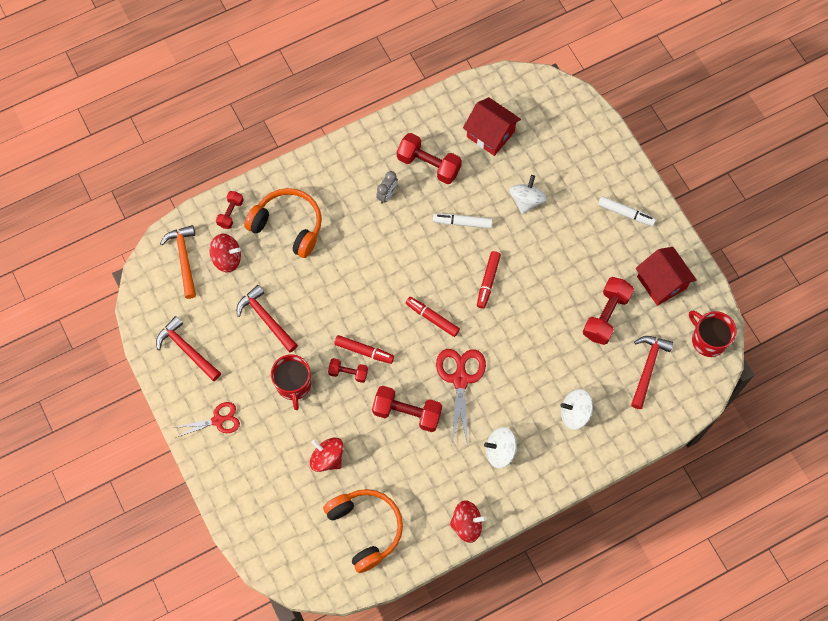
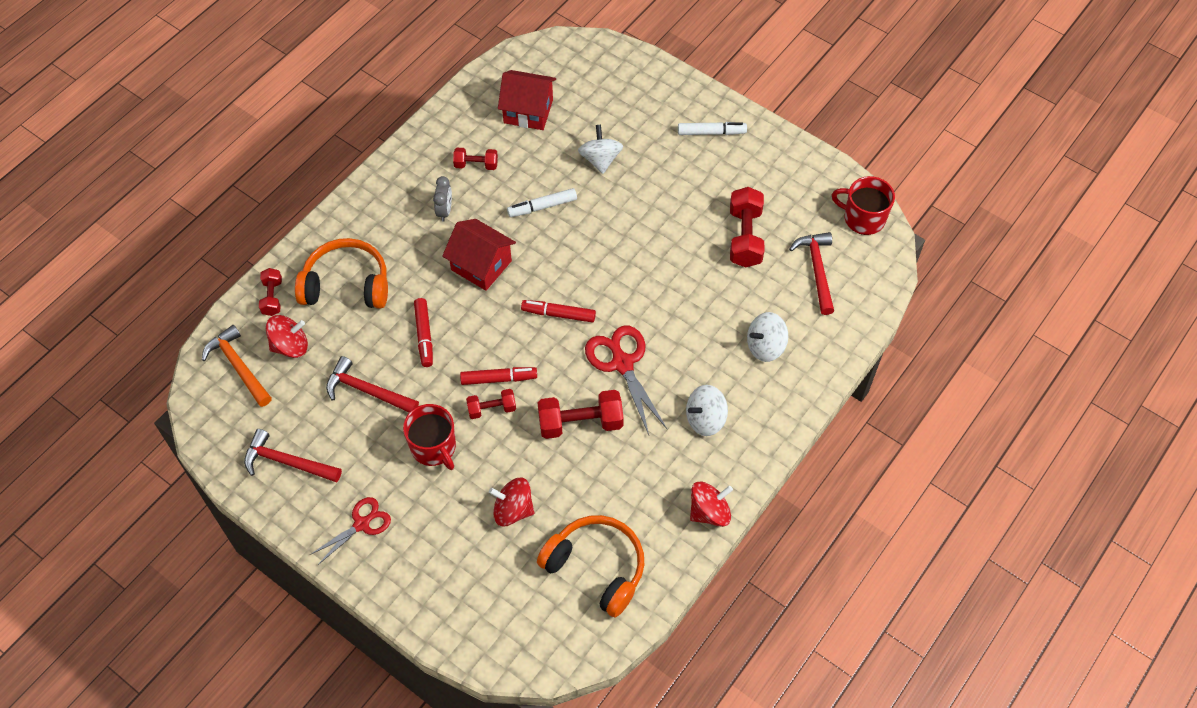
camera: 25 degrees left, 10 degrees down
(428, 165) = (476, 165): red dumbbell -> red dumbbell, size x0.58
(488, 281) = (600, 253): red marker -> red marker (424, 335)
(661, 282) = (784, 183): red house -> red house (481, 265)

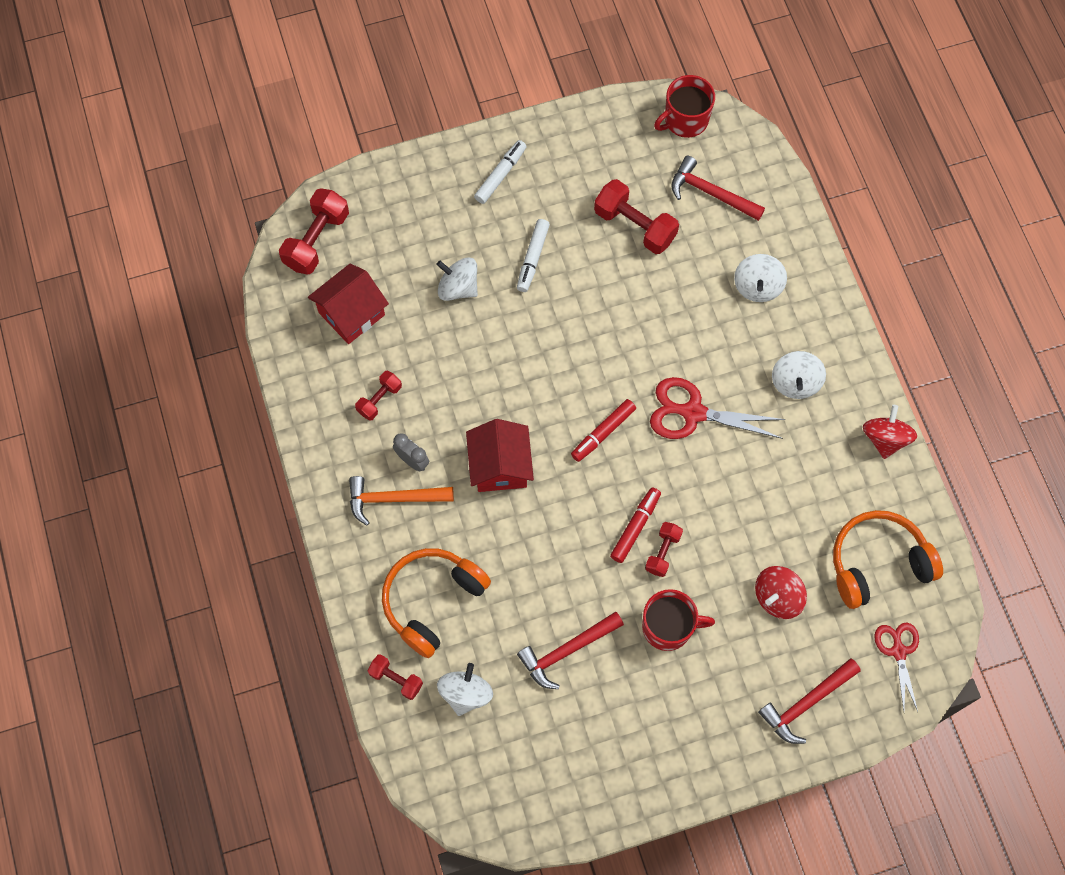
camera: 55 degrees left, 10 degrees up
(238, 366) = (454, 756): orange hammer -> orange hammer (394, 499)
(287, 462) = (594, 768): red hammer -> red hammer (806, 703)
(290, 346) = (465, 693): red spinning top -> white spinning top
(361, 524) = (705, 737): red scissors -> red scissors (898, 651)
(424, 335) = (542, 564): red marker -> none
(481, 265) = (500, 466): red house -> red house turned 75 degrees counterclockwise
(542, 206) = (473, 372): white marker -> white marker (532, 258)
(580, 423) = (729, 486): red dumbbell -> red dumbbell (316, 240)

